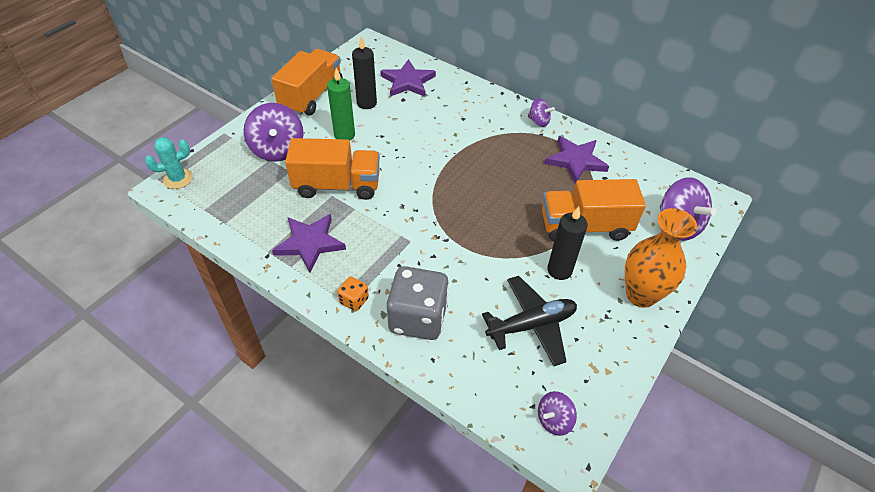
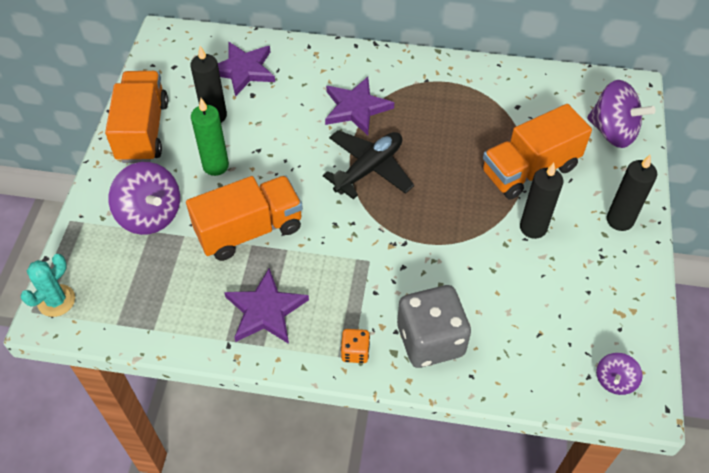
camera: 25 degrees left, 5 degrees up
(531, 325) = (541, 297): black plane -> black plane (369, 169)
(539, 121) = (415, 66): purple spinning top -> none
(575, 161) = (479, 98): purple star -> purple star (356, 108)
(641, 295) = (620, 220): orange vase -> black candle

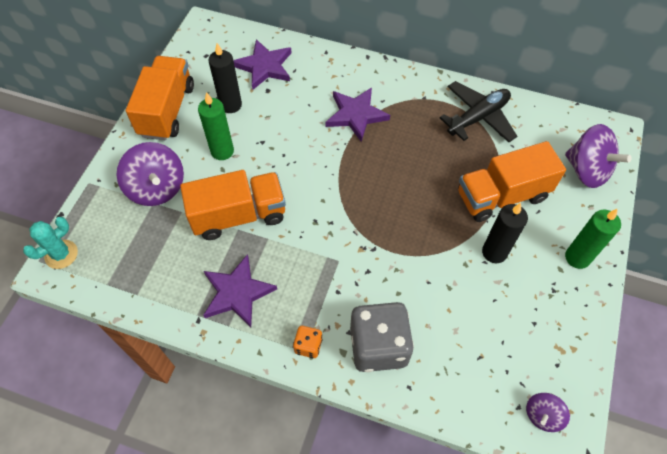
camera: 10 degrees right, 5 degrees up
(369, 169) = (356, 174): black plane -> black plane (478, 117)
(620, 220) = (577, 257): black candle -> green candle

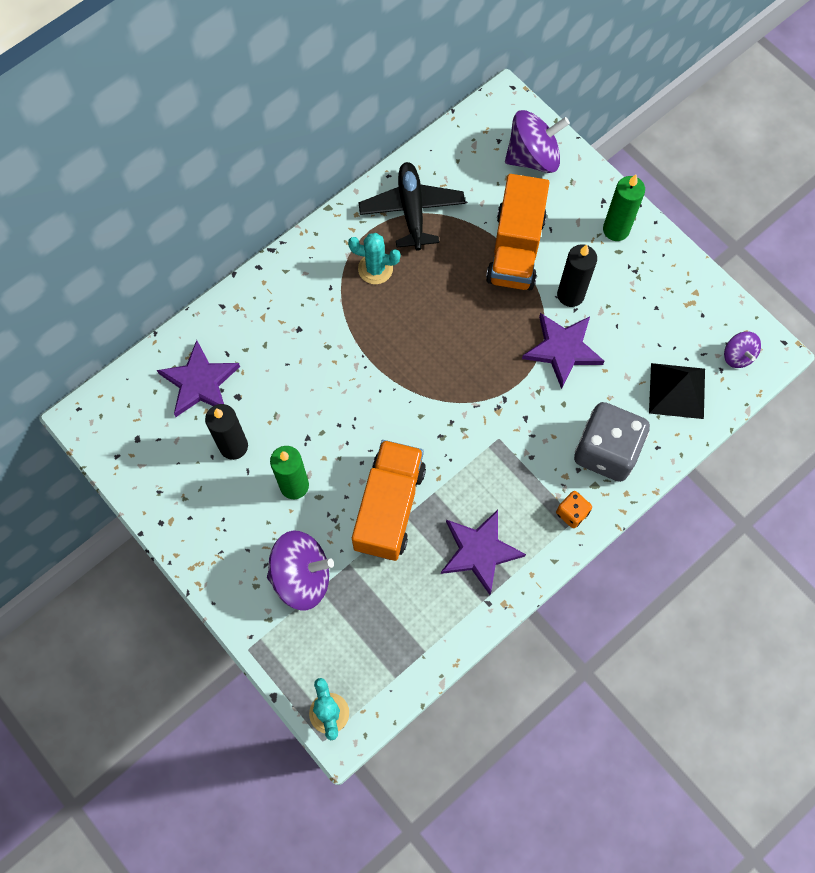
camera: 60 degrees left, 10 degrees up
(167, 110) = (196, 519): orange truck -> none
(356, 115) = (333, 324): purple star -> purple star (562, 349)
(416, 118) = (375, 269): none -> turquoise cactus
(471, 378) = (677, 391): none -> black pyramid

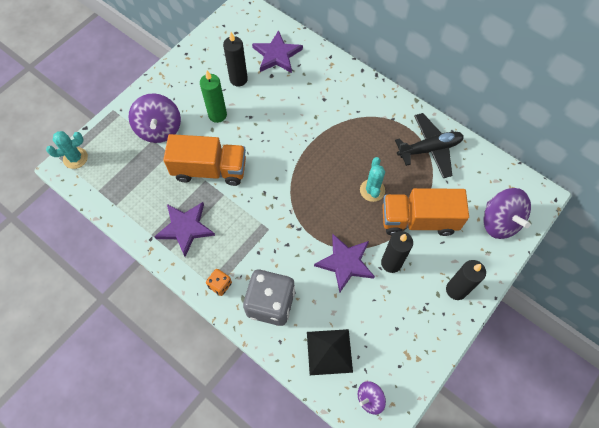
camera: 80 degrees right, 5 degrees down
(375, 269) = (378, 134): turquoise cactus -> turquoise cactus (372, 190)
(616, 229) = (456, 290): green candle -> black candle

